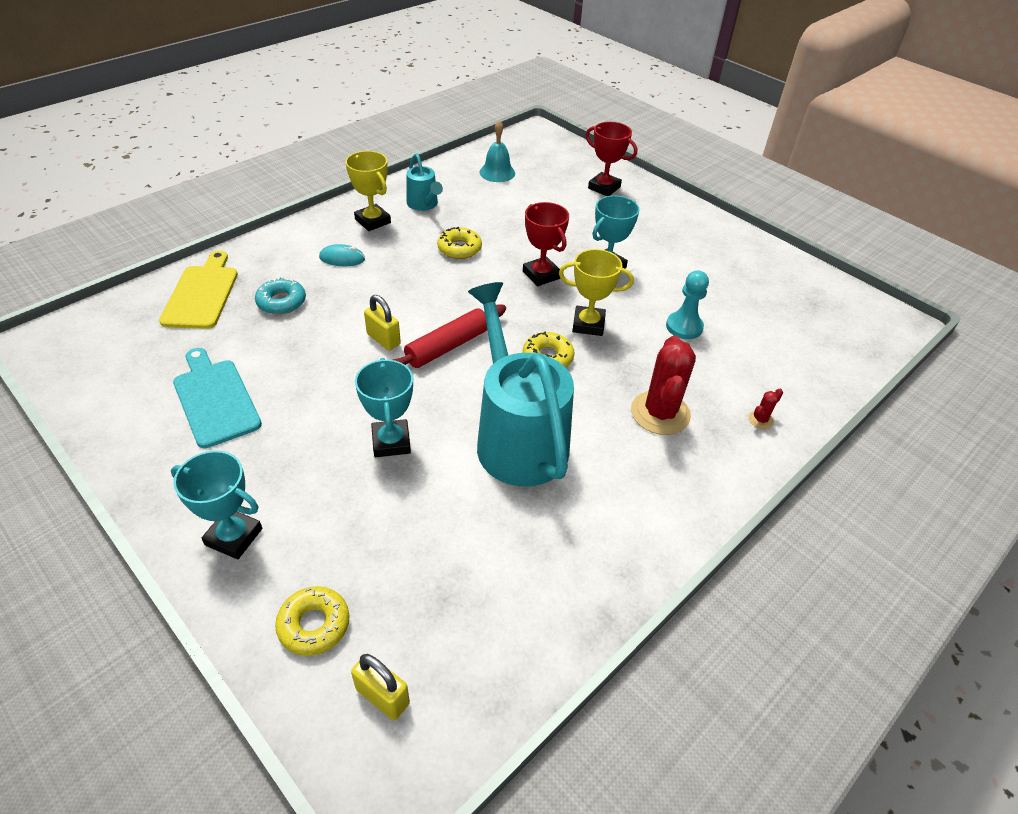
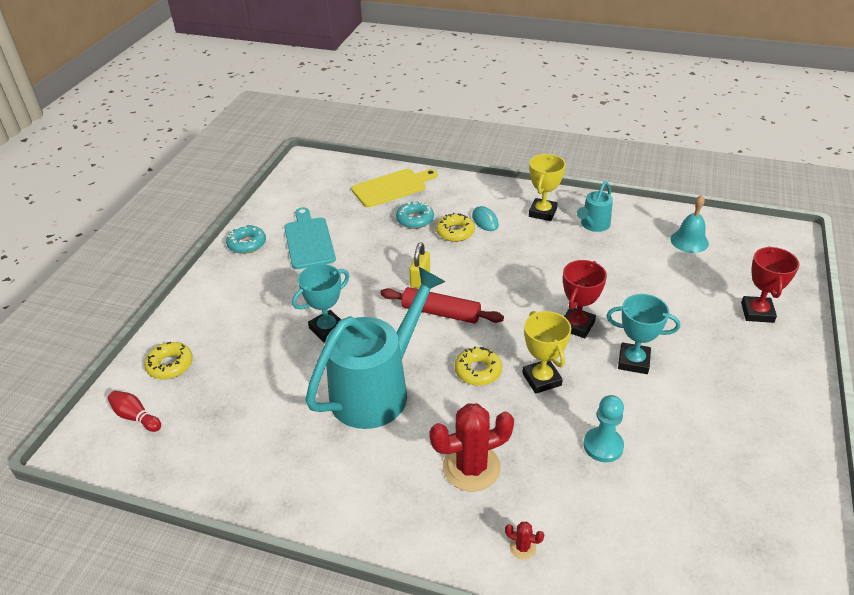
camera: 65 degrees right, 5 degrees down
(148, 460) = (247, 244): none -> turquoise donut
(215, 399) = (309, 241): turquoise cutting board -> turquoise cutting board turned 45 degrees counterclockwise
(234, 537) = (213, 303): turquoise trophy -> none
(382, 696) = (136, 417): yellow padlock -> red bowling pin
(459, 248) = (559, 267): yellow donut -> yellow donut (455, 232)

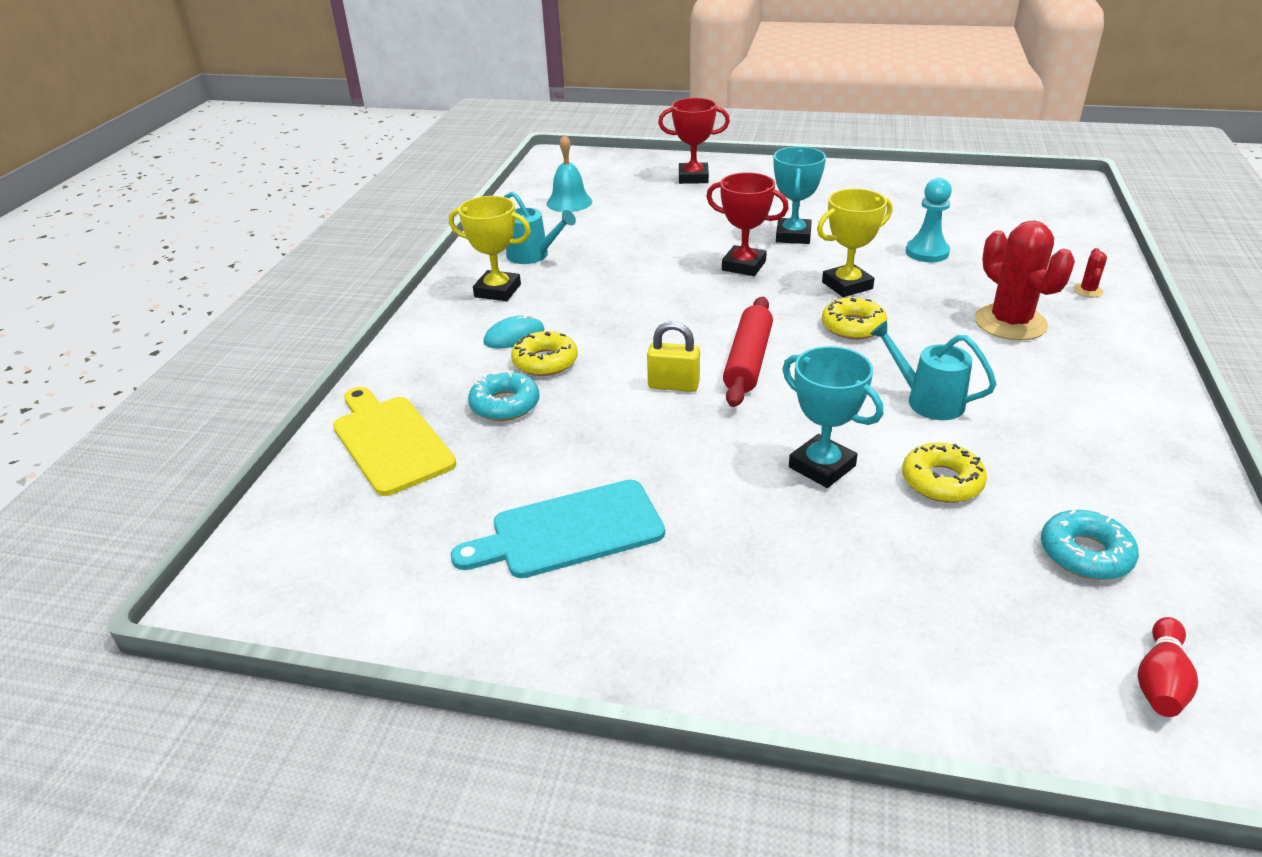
camera: 95 degrees left, 5 degrees down
(170, 365) = (1005, 666): yellow donut -> yellow donut (942, 481)
(247, 244) = (582, 633): turquoise donut -> turquoise donut (1085, 554)
(378, 389) = (927, 400): turquoise watering can -> turquoise watering can, size x0.47

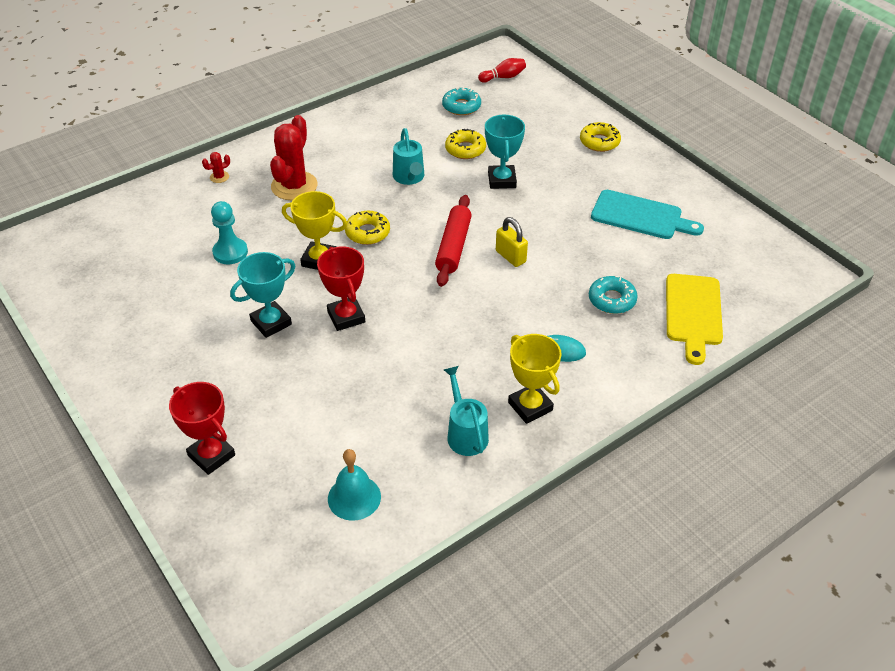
camera: 140 degrees left, 10 degrees up
(545, 361) = (561, 317): yellow donut -> yellow donut (599, 142)
(748, 361) = (453, 247): red rolling pin -> red rolling pin turned 45 degrees counterclockwise

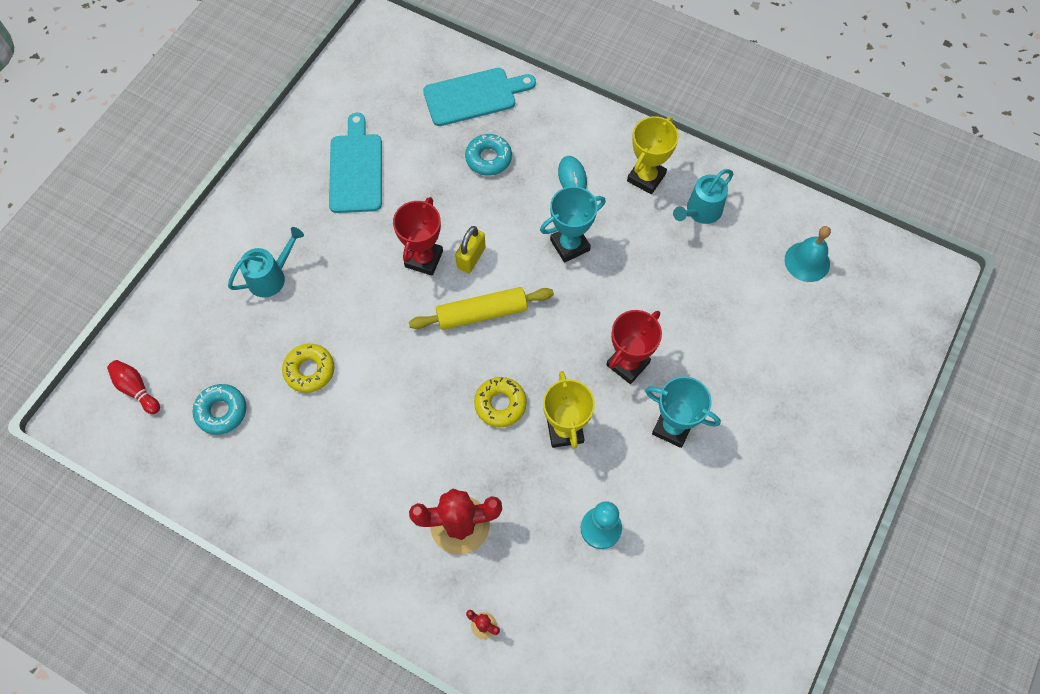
camera: 115 degrees left, 20 degrees up
(211, 455) = (839, 388): red trophy -> red trophy (424, 259)
(409, 178) = (389, 406): turquoise watering can -> turquoise watering can (271, 276)
(453, 247) = (482, 313): red rolling pin -> yellow rolling pin
(502, 180) = (352, 311): turquoise trophy -> turquoise trophy (570, 245)
(599, 142) = (240, 242): yellow donut -> none
(693, 313) = (474, 96): yellow cutting board -> turquoise cutting board

